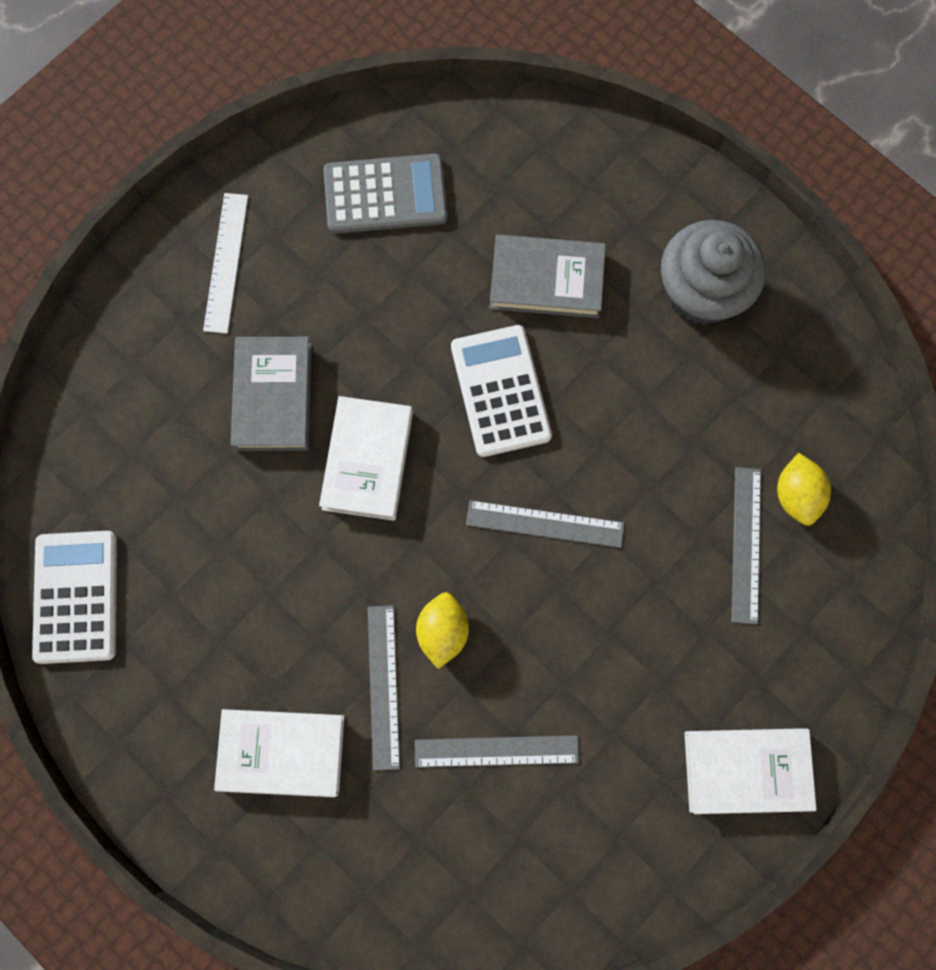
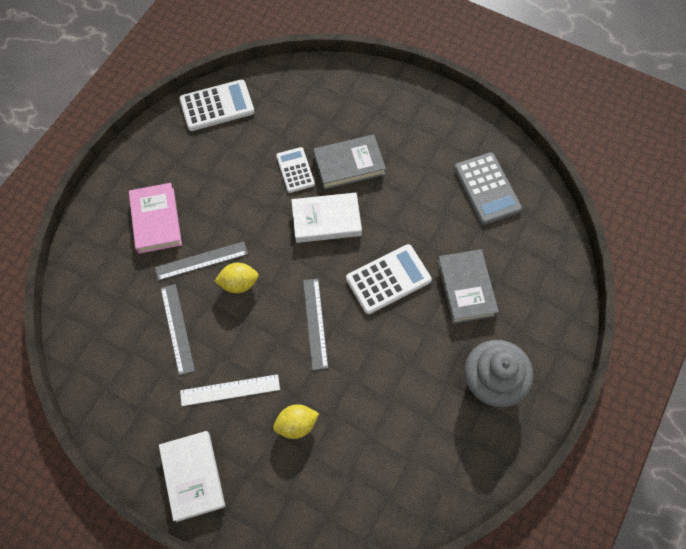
camera: 75 degrees right, 10 degrees down
(226, 262) = (417, 122): white ruler -> white ruler (230, 390)
(256, 488) = (295, 170): none -> white calculator
(282, 752) = (156, 220): white book -> pink book
(746, 544) = (334, 446): grey ruler -> none
(796, 495) = (374, 471): yellow lemon -> yellow lemon (296, 424)

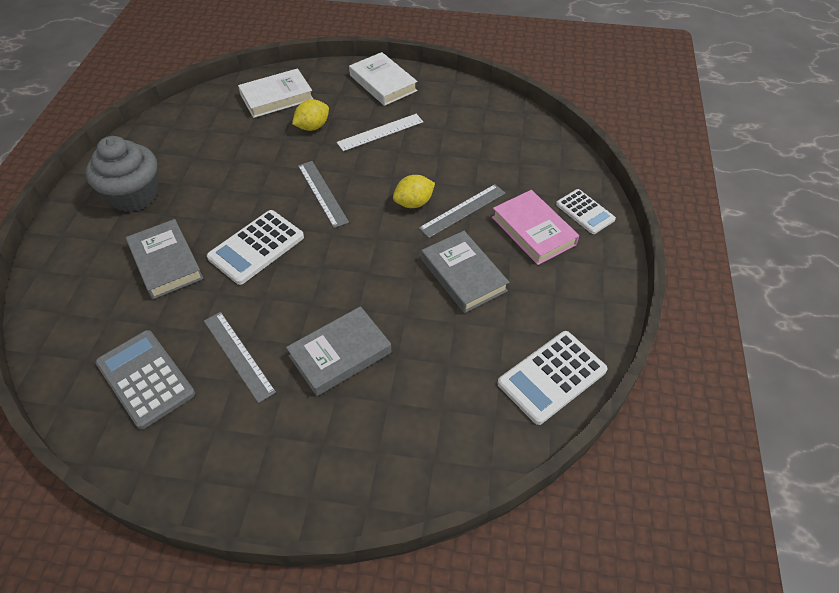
camera: 160 degrees right, 15 degrees down
(177, 328) = (452, 157): grey ruler -> grey ruler (238, 355)
(234, 198) = (463, 275): none -> grey book
(295, 170) = (406, 327): white calculator -> white calculator (585, 212)
(326, 220) = (345, 283): white book -> white book (276, 97)

